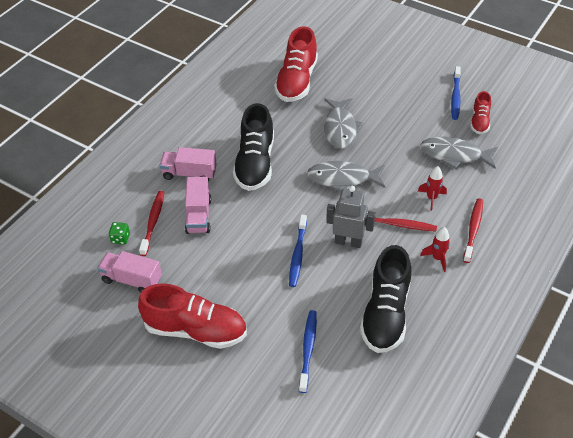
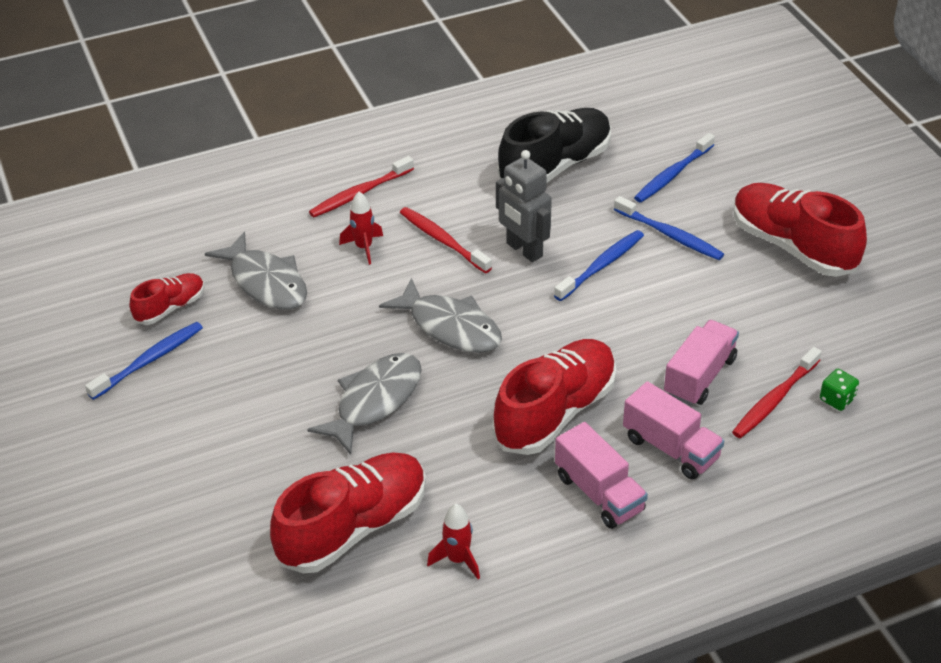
camera: 145 degrees left, 5 degrees down
(132, 280) = (847, 337): pink truck -> pink truck (599, 493)
(255, 163) = (555, 412): black shoe -> red shoe
(275, 298) = (669, 235): none -> blue toothbrush
(437, 258) = (437, 186): red rocket -> red rocket (458, 559)

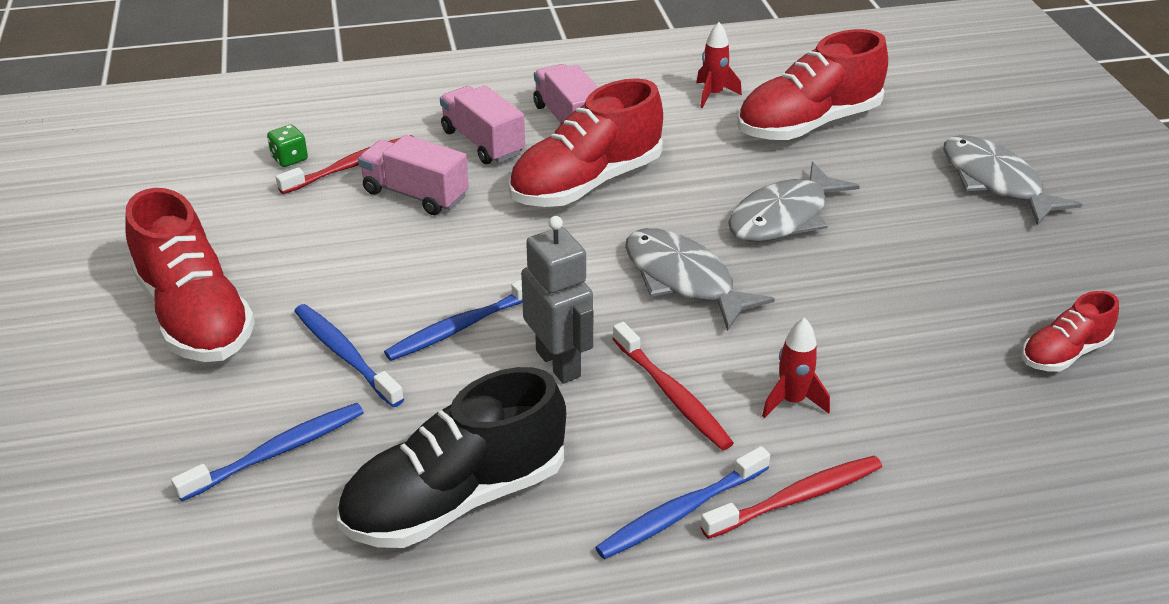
camera: 170 degrees left, 5 degrees down
(149, 361) = (1069, 291): blue toothbrush -> blue toothbrush (681, 512)
(266, 282) = (934, 370): grey fish -> grey fish (995, 182)
(699, 376) = (415, 194): pink truck -> pink truck turned 75 degrees clockwise

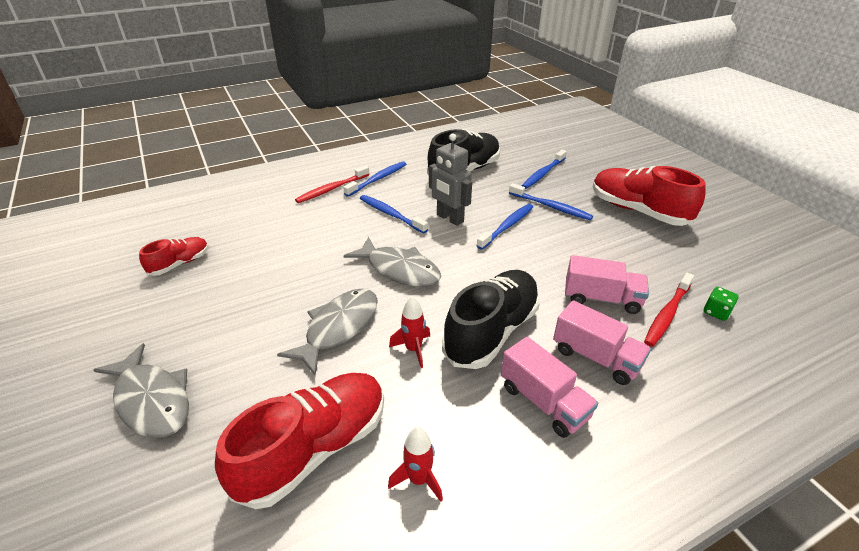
camera: 165 degrees right, 0 degrees up
(586, 183) = (492, 331): red shoe -> black shoe
(672, 394) = (391, 214): red toothbrush -> blue toothbrush
(792, 401) = (333, 220): red rocket -> red rocket (413, 349)

